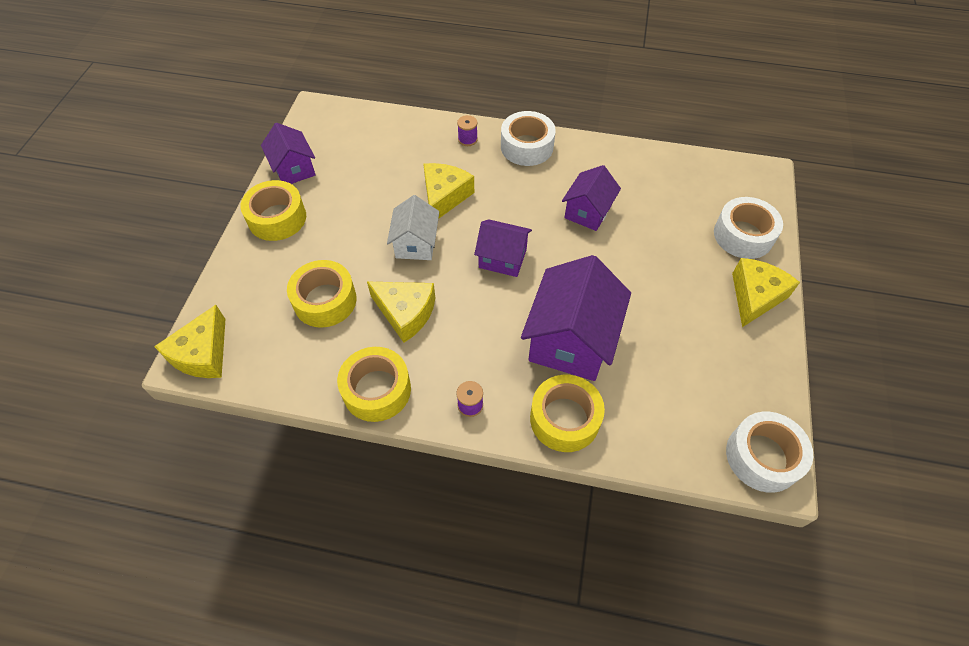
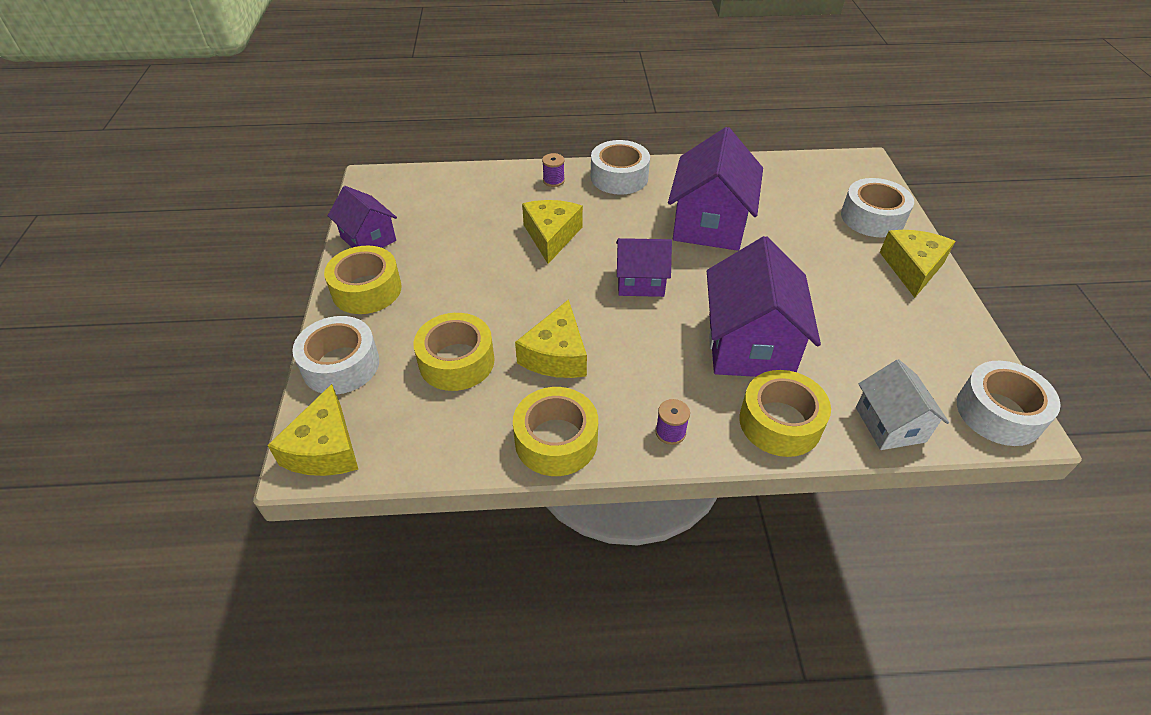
camera: 15 degrees left, 10 degrees down
(236, 283) = (341, 365): none -> white tape
(405, 313) = (556, 355): yellow cheese -> yellow cheese turned 90 degrees clockwise
(416, 244) = (539, 286): white house -> white house (890, 424)
(588, 212) = (709, 224): purple house -> purple house, size x1.70

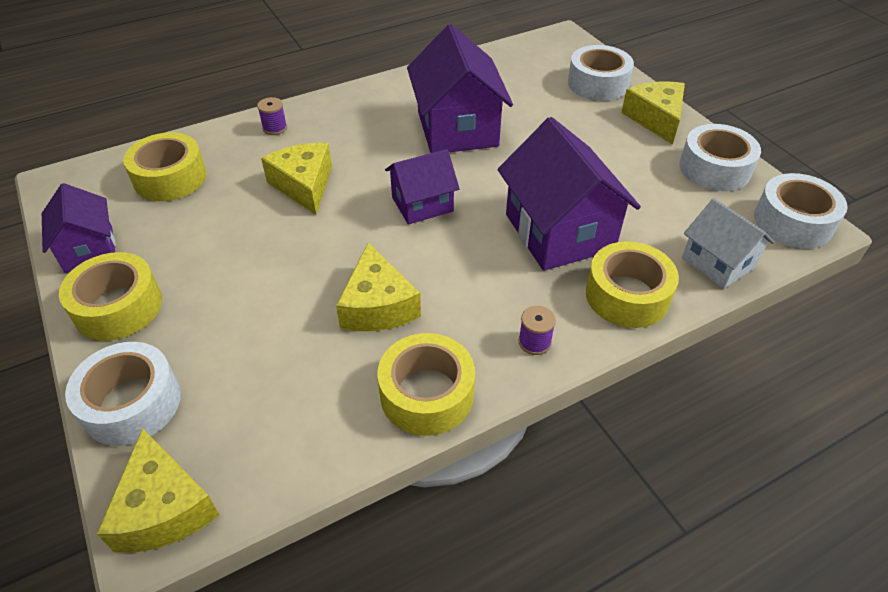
camera: 25 degrees left, 0 degrees up
(368, 239) = (89, 249): purple house -> purple house turned 45 degrees clockwise
(456, 361) = (271, 350): yellow tape -> yellow tape (170, 178)
(619, 177) = (342, 107): white tape -> white tape (714, 168)

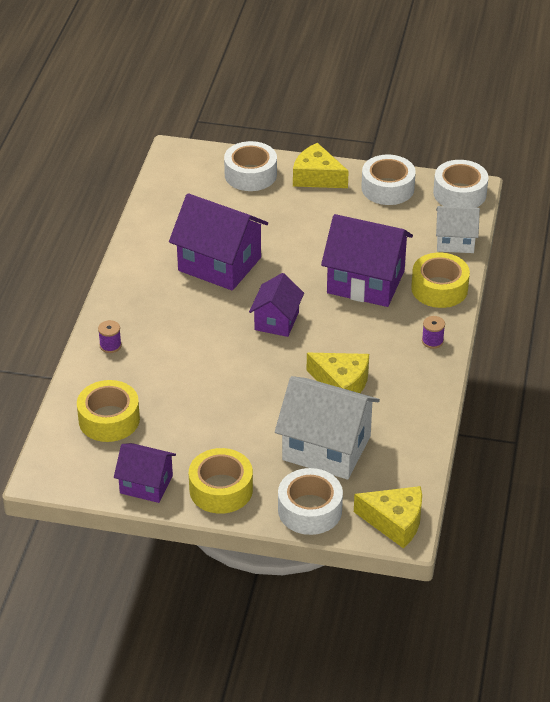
camera: 50 degrees left, 5 degrees down
(256, 355) = (326, 448): none -> white house
(304, 185) = (195, 362): yellow cheese -> none
(427, 394) = (423, 398): yellow tape -> none

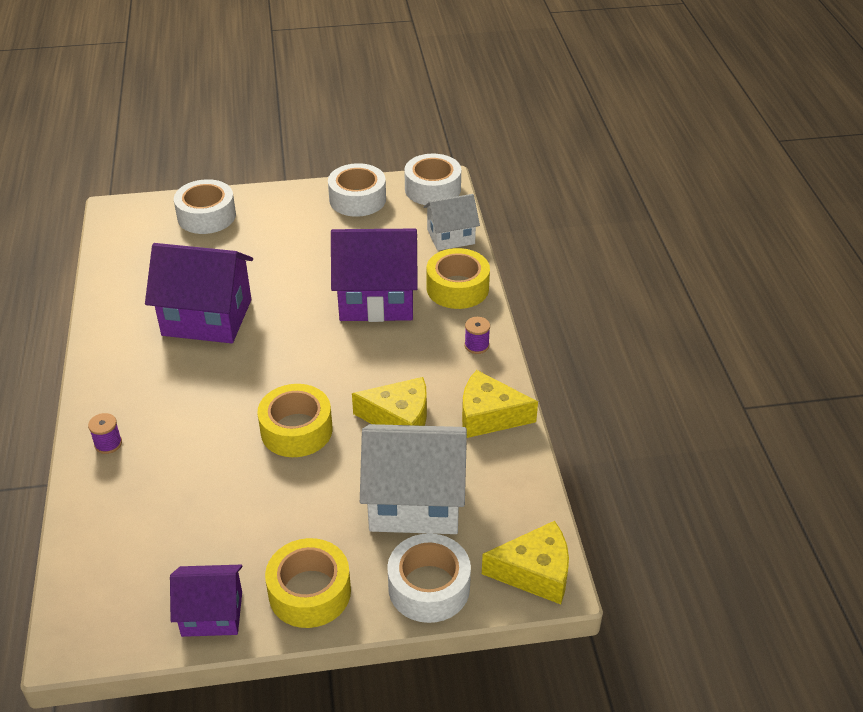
camera: 20 degrees left, 0 degrees up
(109, 419) = (135, 539): yellow tape -> yellow tape (296, 430)
(276, 321) = (296, 365): purple house -> none
(317, 177) = (279, 204): yellow cheese -> yellow cheese (489, 416)

